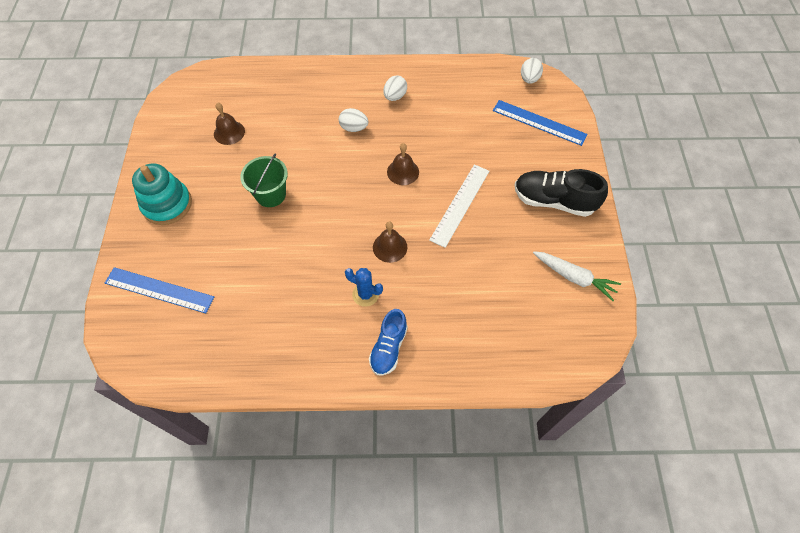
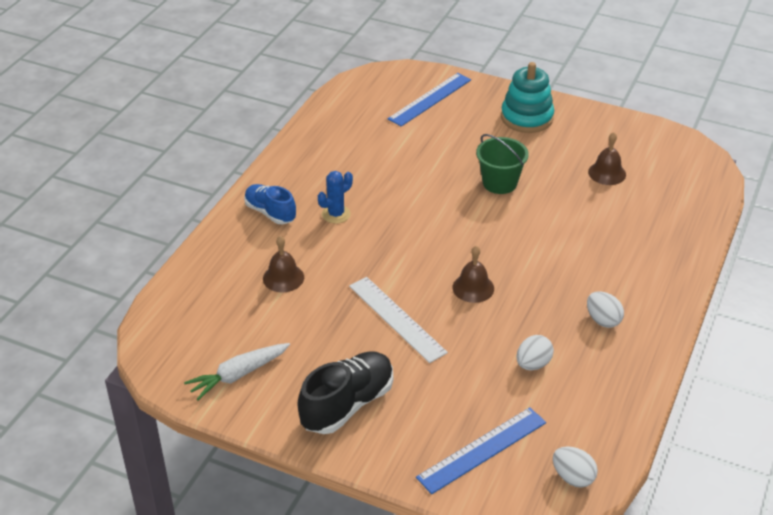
camera: 115 degrees right, 20 degrees down
(354, 128) = (565, 268): white egg -> white egg (533, 364)
(390, 247) = (378, 246): brown bell -> brown bell (283, 278)

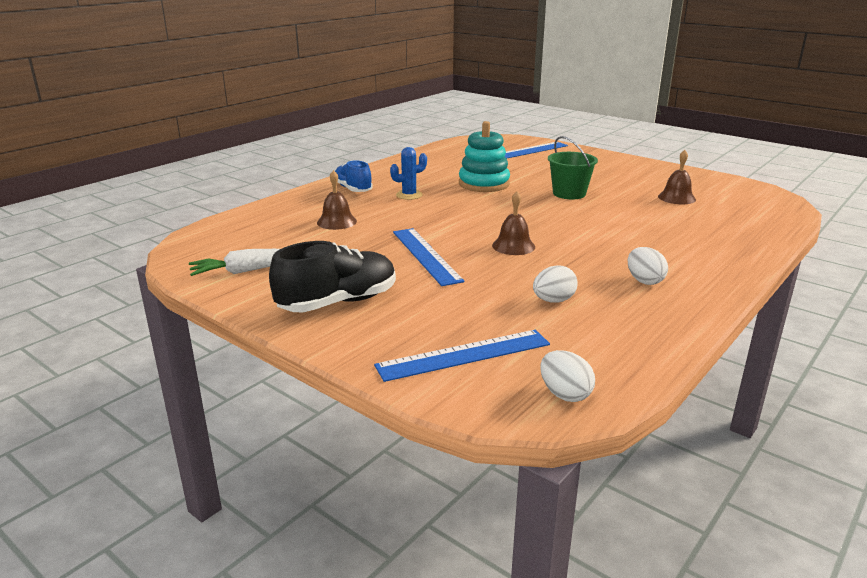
camera: 15 degrees right, 15 degrees down
(396, 319) = (426, 255): white ruler -> blue ruler
(527, 118) = (609, 165): turquoise stacking toy -> turquoise stacking toy (484, 184)

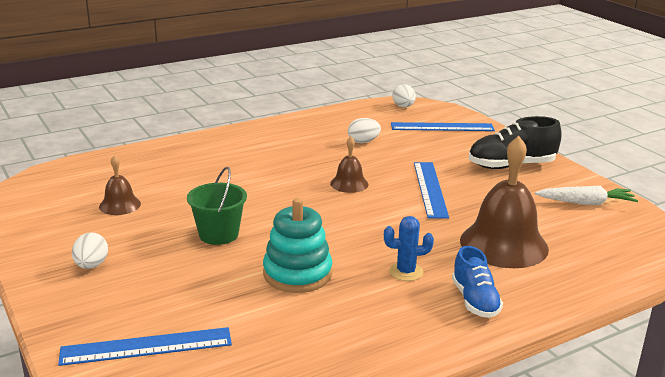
camera: 160 degrees left, 0 degrees up
(336, 222) = (503, 244): brown bell -> brown bell, size x2.01
(644, 281) = (286, 142): white egg -> white egg (91, 265)

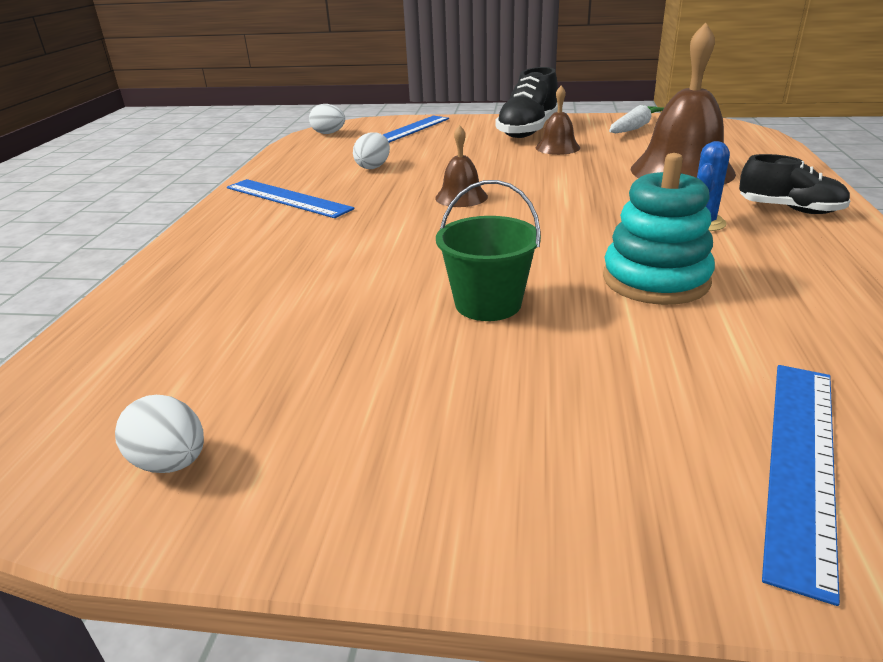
camera: 50 degrees left, 5 degrees up
(91, 265) = (459, 451): white egg -> white egg (171, 462)
(120, 205) = (277, 362): brown bell -> brown bell (557, 147)
(430, 189) = (529, 168): blue ruler -> blue ruler (287, 198)
(475, 300) = (789, 209): blue shoe -> black shoe

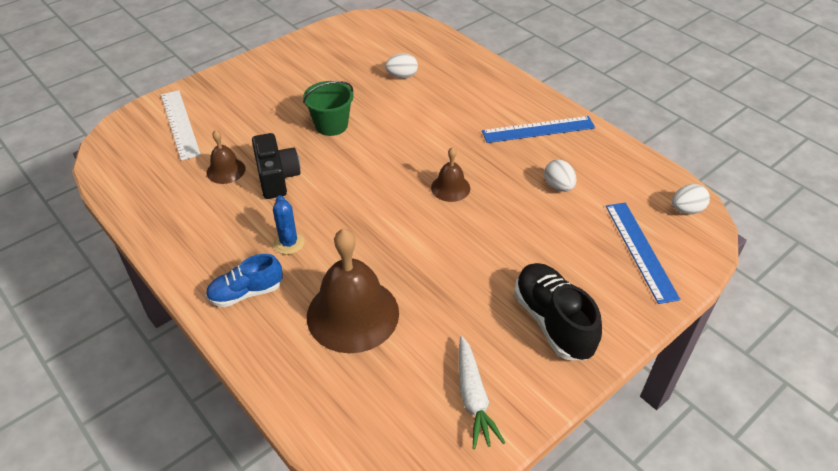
camera: 130 degrees right, 15 degrees up
(171, 462) = (343, 37): white egg -> white egg (402, 76)
(557, 147) = (484, 300): brown bell -> brown bell (226, 170)
(655, 280) = (277, 178): turquoise stacking toy -> black camera
(789, 209) = (246, 293): black shoe -> blue shoe
(801, 462) = (180, 124): blue ruler -> white ruler

